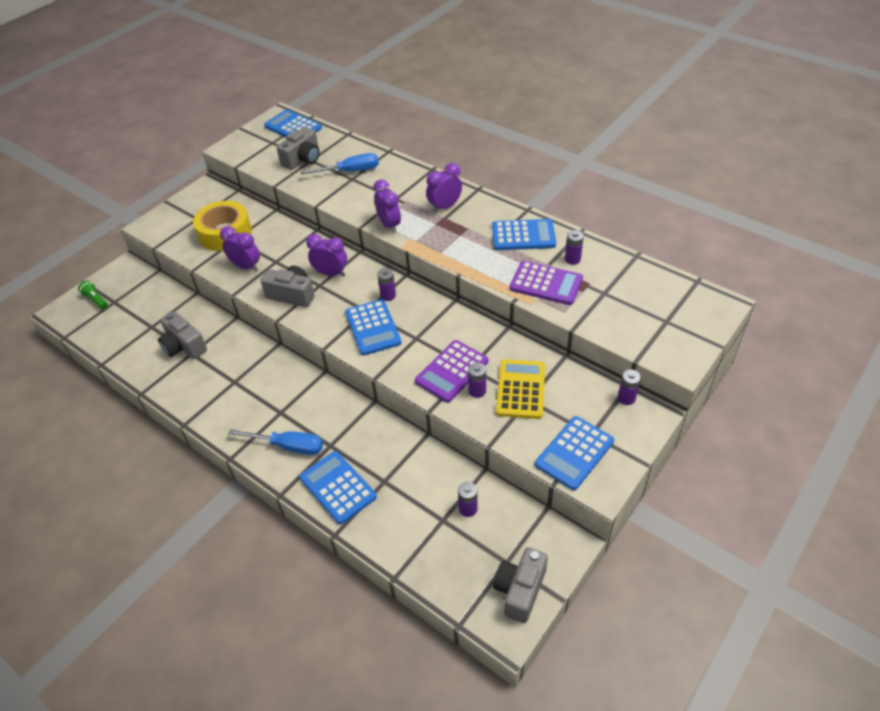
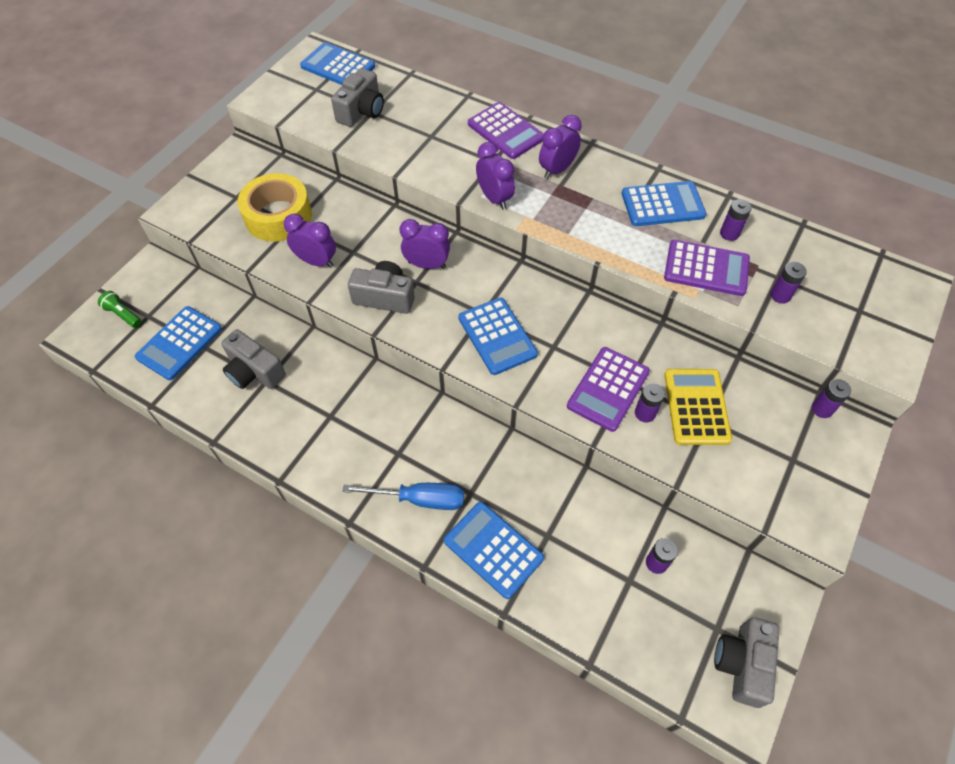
camera: 10 degrees left, 10 degrees up
(350, 171) = (427, 126): blue screwdriver -> none
(388, 295) = (505, 290): purple battery -> purple battery (780, 295)
(411, 177) = (505, 131): none -> purple calculator
(574, 453) = (779, 487): blue calculator -> blue calculator (179, 343)

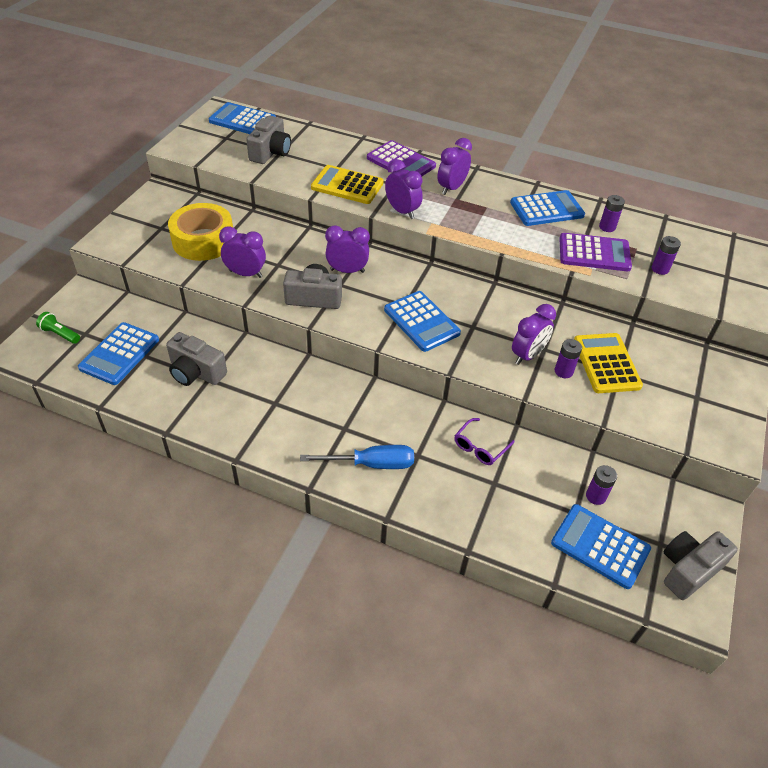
camera: 10 degrees left, 10 degrees down
(439, 160) = (347, 185): none -> yellow calculator
(493, 549) = (447, 499): blue calculator -> blue calculator (600, 546)
(539, 490) = (479, 447): none -> purple glasses
(608, 389) = (527, 355): purple calculator -> purple clock
(742, 664) = (688, 570): grey camera -> grey camera turned 45 degrees clockwise
(822, 409) = (711, 357): purple battery -> none

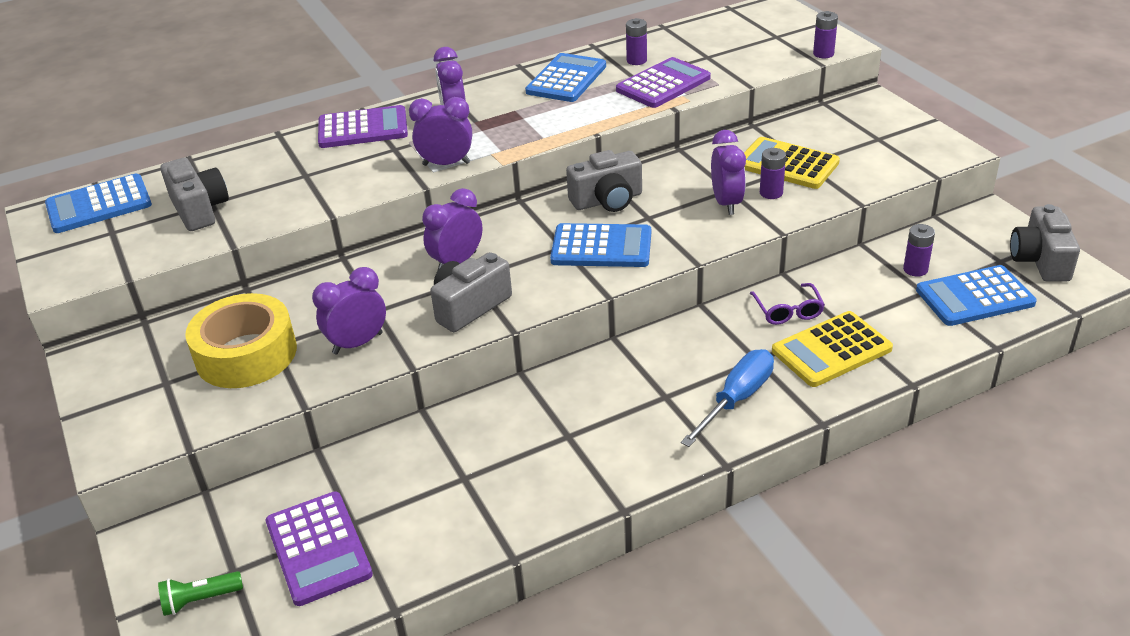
camera: 45 degrees left, 10 degrees down
(119, 354) = (318, 548): blue calculator -> purple calculator
(196, 372) = (439, 484): grey camera -> grey camera (607, 200)
(347, 185) = (348, 181): yellow calculator -> yellow calculator (831, 350)
(660, 269) = (727, 62): purple battery -> purple battery (823, 54)

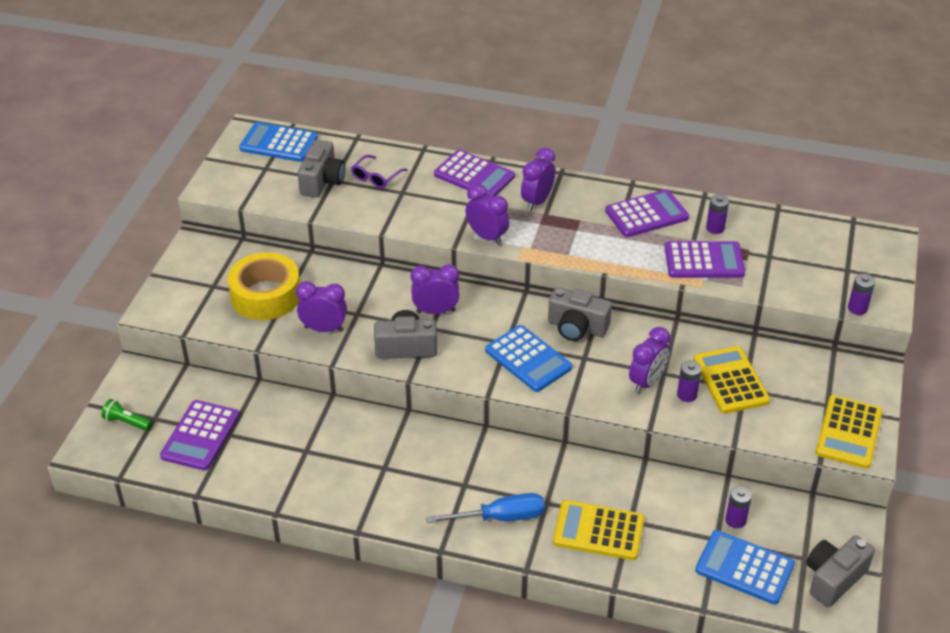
camera: 40 degrees right, 5 degrees up
(566, 79) = (646, 214): blue calculator -> purple calculator
(788, 311) = (610, 486): purple glasses -> purple glasses (375, 177)
(921, 146) = (848, 432): none -> yellow calculator

